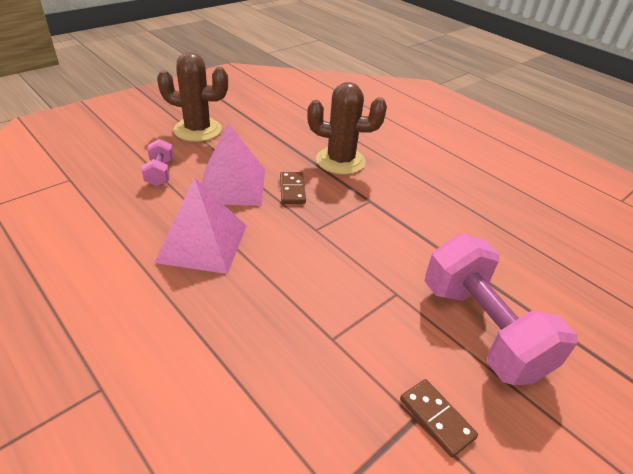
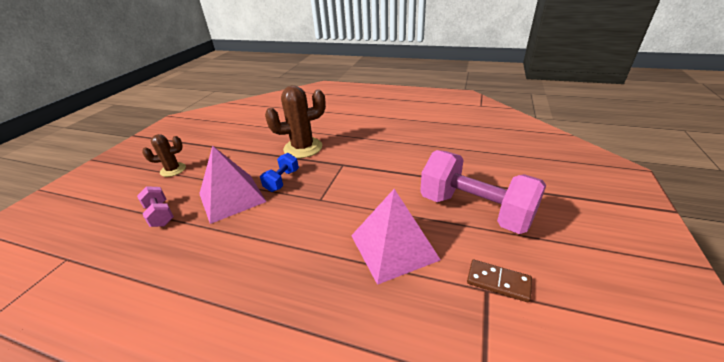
camera: 25 degrees left, 5 degrees down
(198, 130) = (173, 170): brown cactus -> brown cactus, size x0.58
(202, 243) = (237, 251): pink pyramid -> pink pyramid (393, 247)
(292, 190) = (282, 180): brown domino -> blue dumbbell

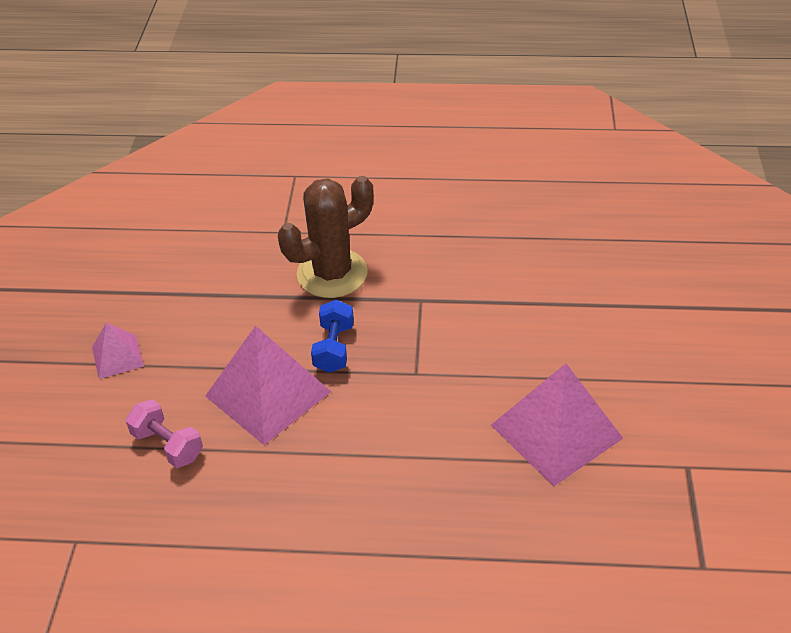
camera: 15 degrees left, 10 degrees up
(173, 170) = (117, 356): brown cactus -> pink pyramid
(474, 210) = (650, 354): pink dumbbell -> none
(498, 282) = (699, 454): brown domino -> none

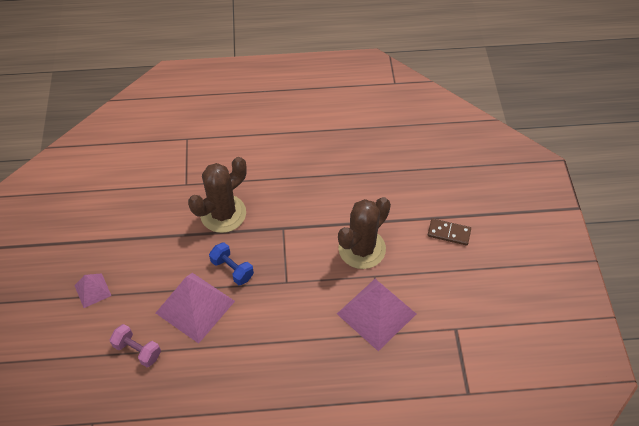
camera: 10 degrees left, 10 degrees up
(334, 348) = (232, 269): blue dumbbell -> blue dumbbell turned 45 degrees counterclockwise
(542, 338) = (362, 249): none -> brown cactus
(685, 329) = (449, 233): none -> brown domino

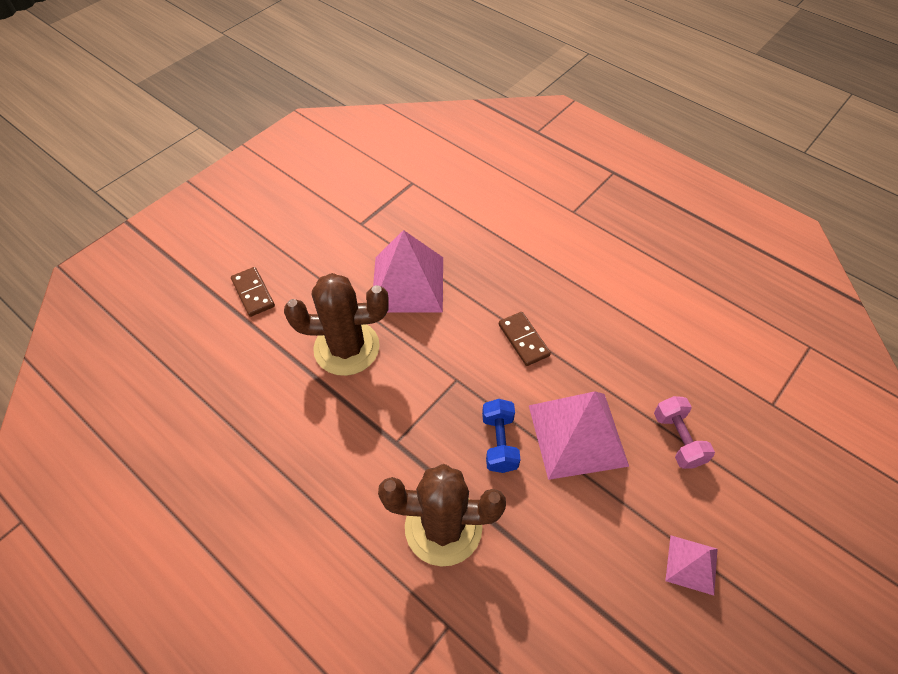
camera: 135 degrees left, 0 degrees up
(272, 337) = (523, 340): none -> brown domino

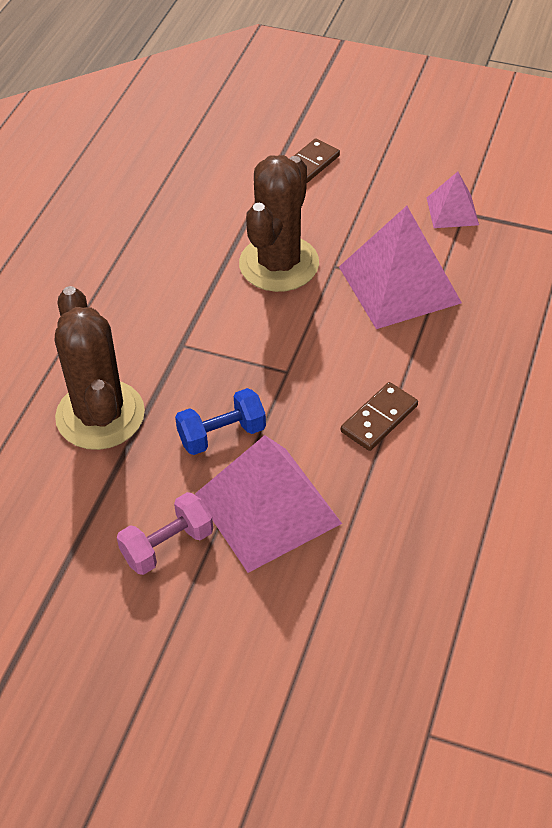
camera: 70 degrees right, 5 degrees down
(346, 348) = (279, 264): brown cactus -> brown cactus turned 45 degrees clockwise
(678, 439) = (312, 620): pink dumbbell -> pink dumbbell (167, 545)
(691, 564) = (142, 665): pink pyramid -> pink pyramid (452, 211)

